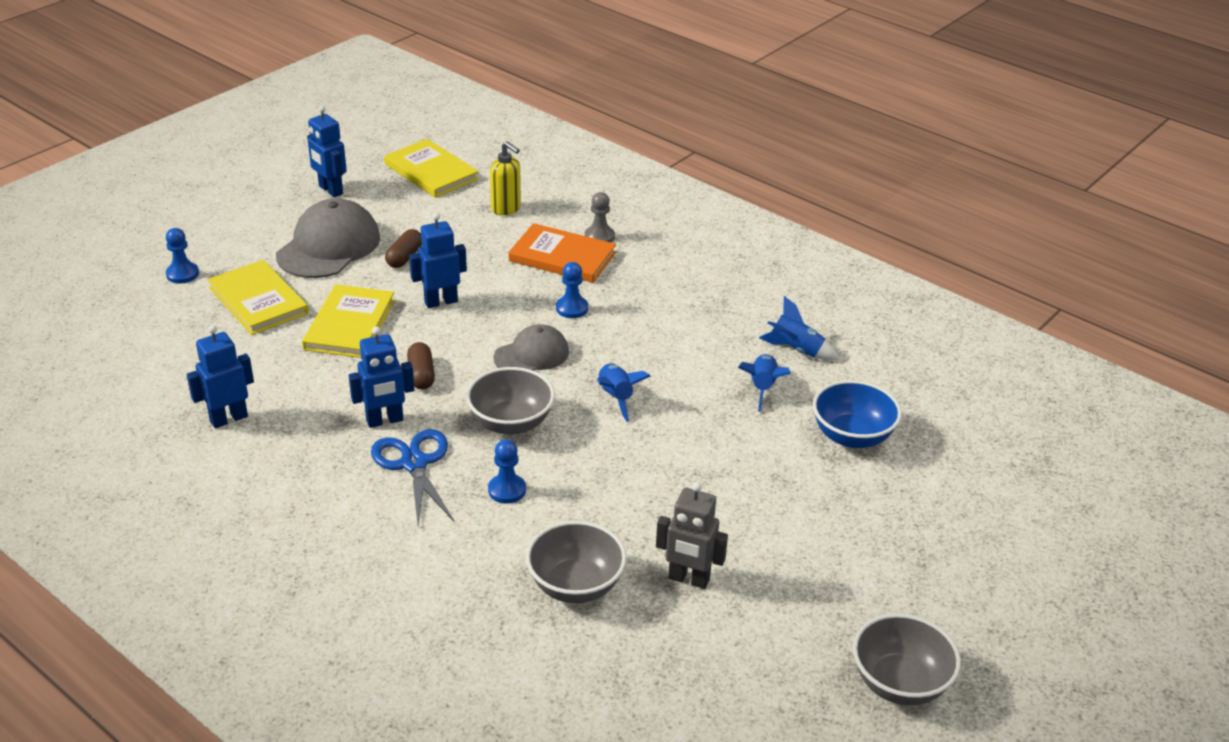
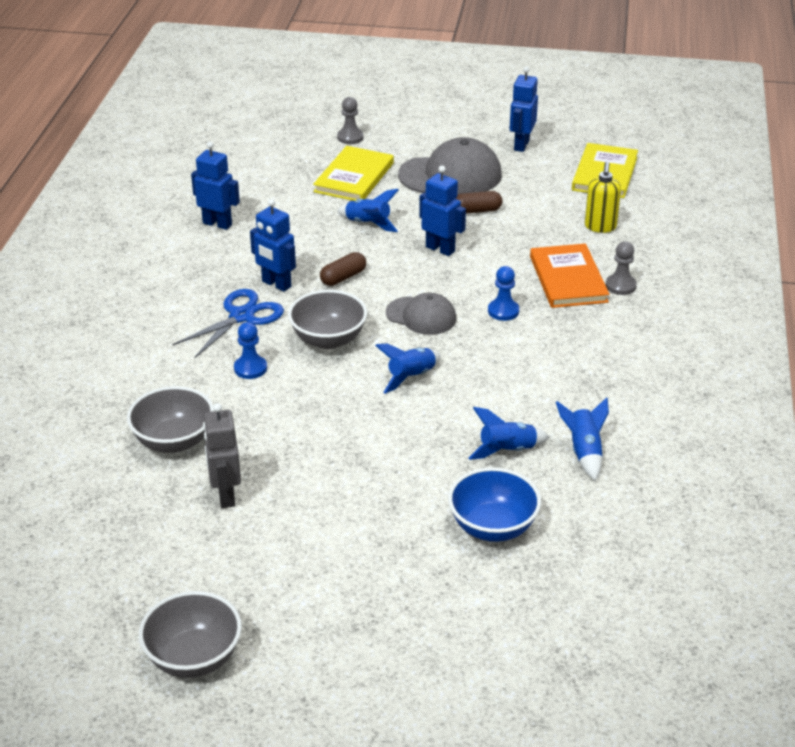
camera: 60 degrees right, 0 degrees up
(182, 274) = (350, 137): blue pawn -> grey pawn
(349, 325) = (368, 224): yellow book -> blue rocket

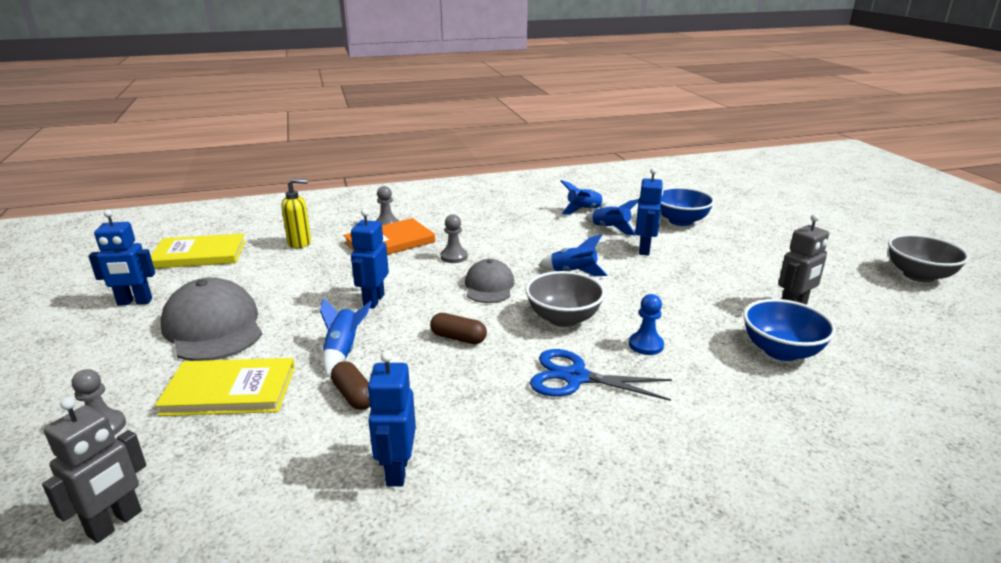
camera: 115 degrees left, 10 degrees down
(174, 441) = (781, 351): grey bowl -> blue bowl
(258, 143) = (115, 524): none -> grey robot
(276, 284) = (501, 374): blue robot -> blue robot (644, 250)
(477, 211) = (290, 298): brown capsule -> brown capsule (354, 395)
(503, 311) = (454, 257): blue pawn -> grey pawn

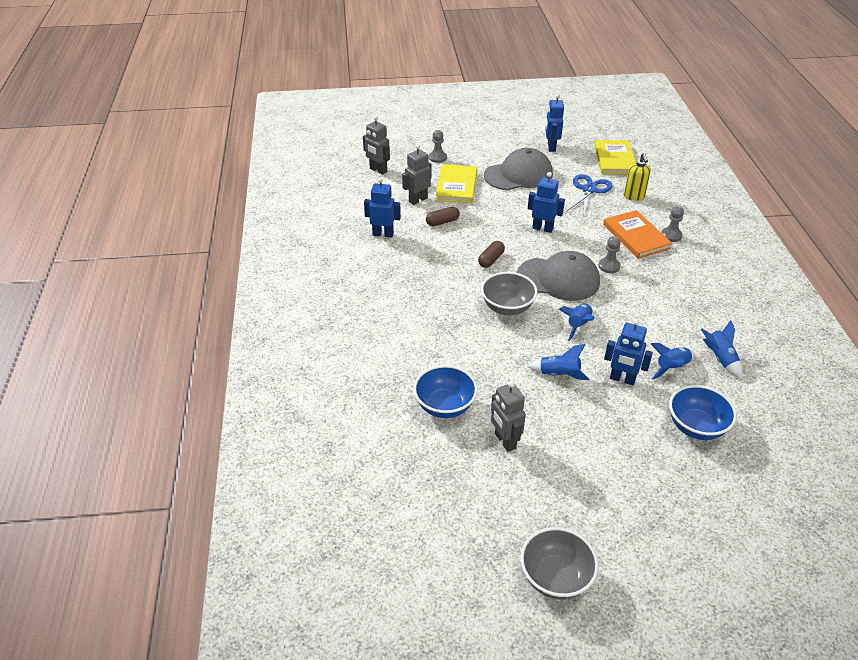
camera: 100 degrees right, 15 degrees up
(270, 436) = (418, 200): none -> grey robot
(343, 351) = (485, 218): blue rocket -> blue rocket (559, 374)
(489, 286) = (558, 279): grey cap -> grey cap, size x1.64
(575, 377) = (438, 300): blue scissors -> blue scissors (589, 190)
(646, 345) = (466, 339): blue pawn -> none

